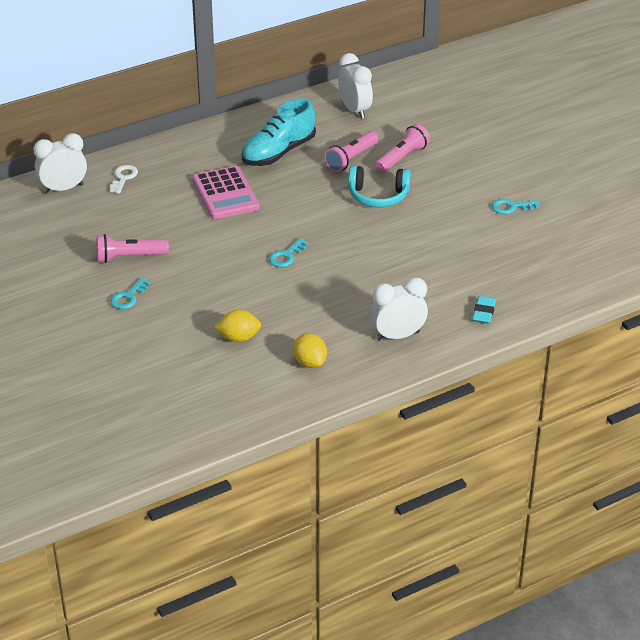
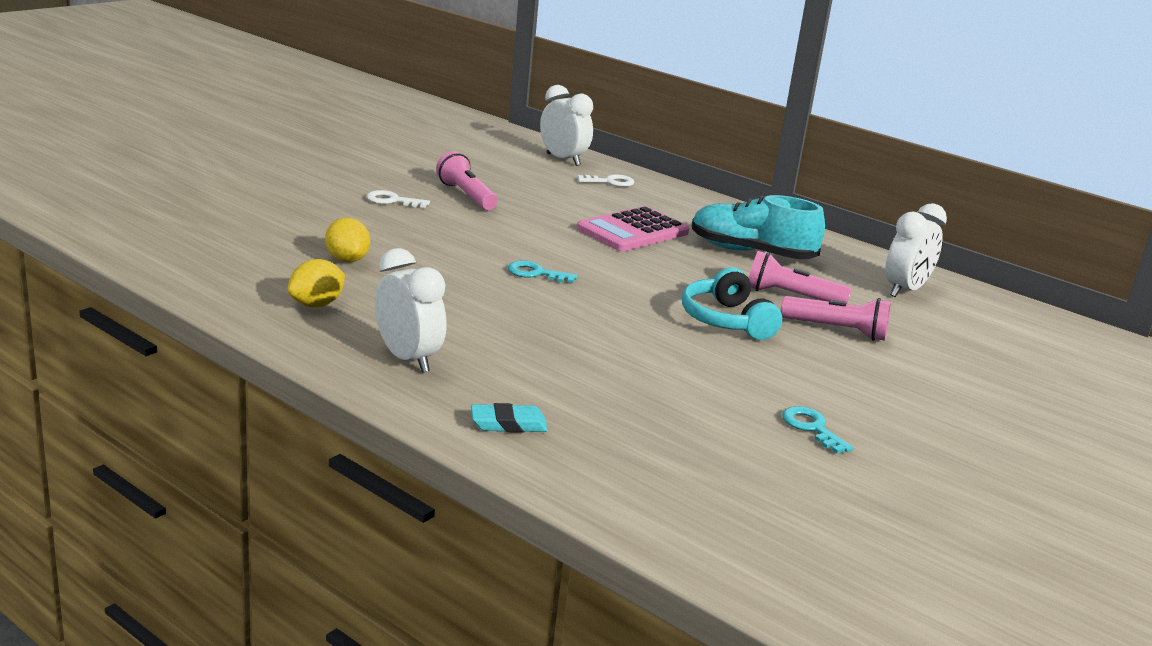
camera: 65 degrees right, 15 degrees down
(128, 297) = (392, 201): turquoise key -> white key

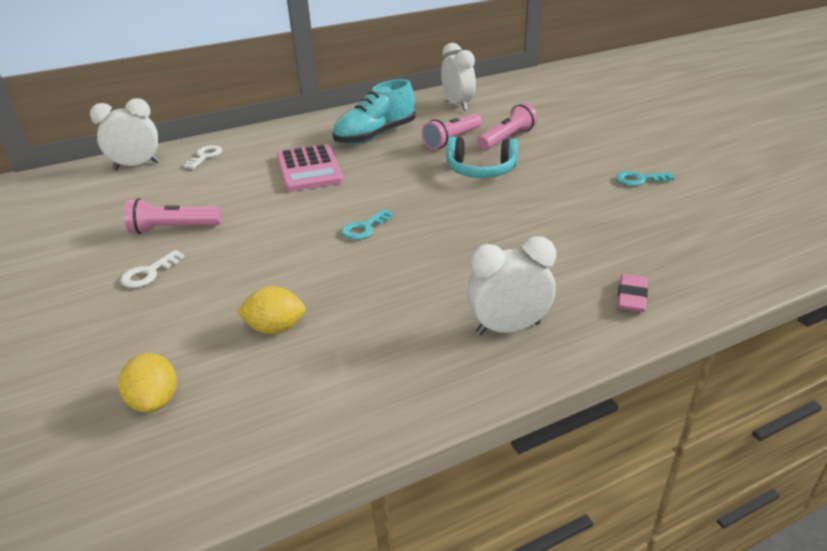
camera: 60 degrees left, 10 degrees up
(316, 304) = (372, 367): yellow lemon -> yellow lemon (155, 401)
(508, 424) = (631, 297): turquoise eraser -> pink eraser

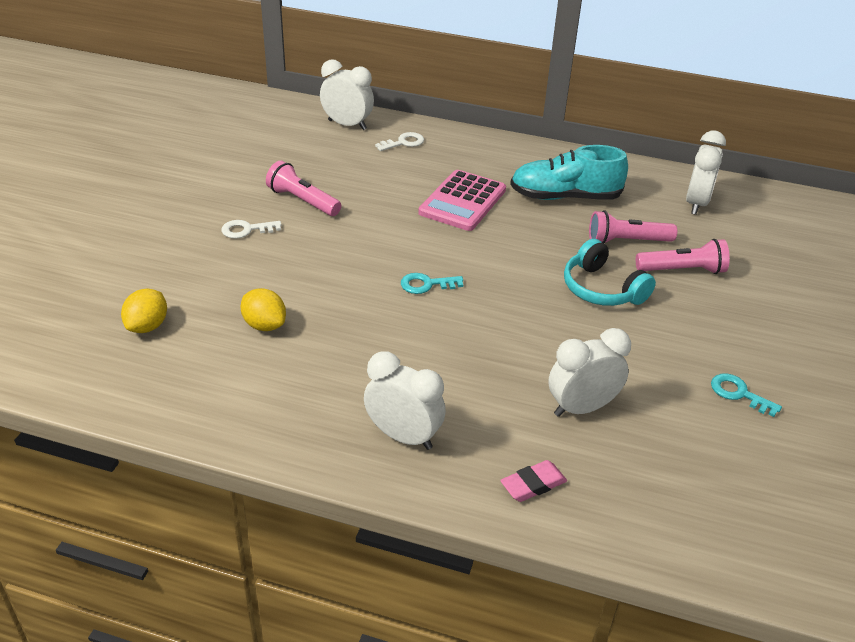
camera: 40 degrees right, 5 degrees up
(580, 237) = (581, 408): none -> white clock

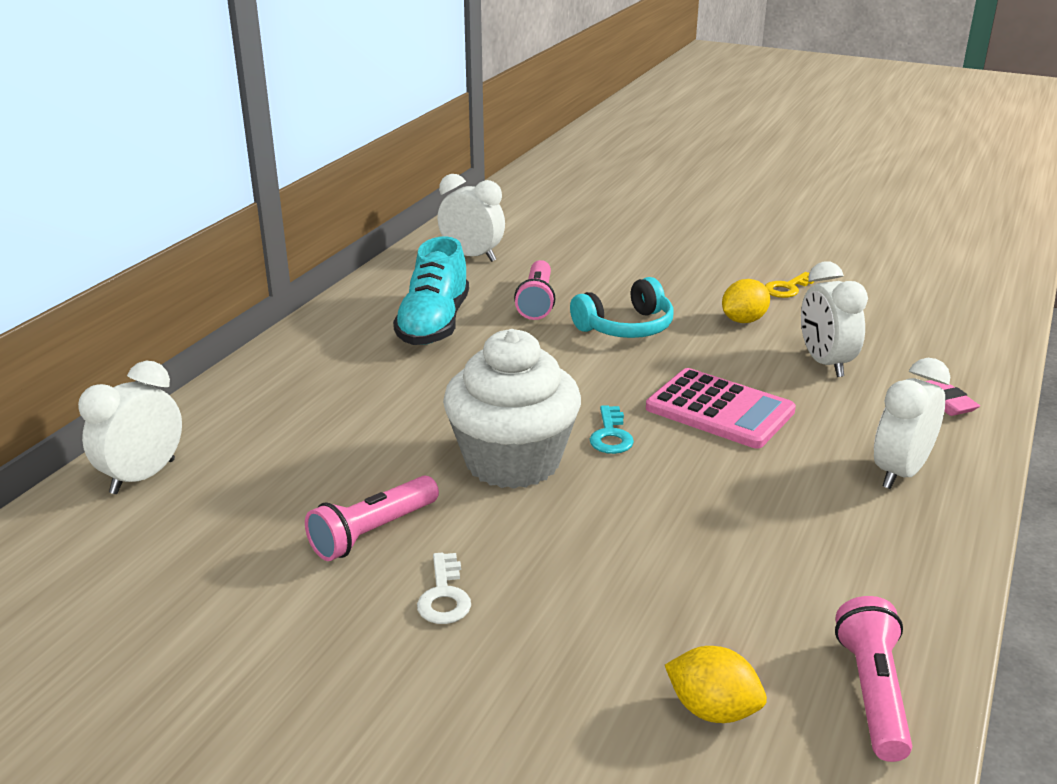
camera: 80 degrees left, 10 degrees down
(264, 325) = (702, 577): yellow lemon -> yellow lemon (743, 320)
(384, 244) = (512, 461): none -> white cupcake
(403, 143) = (235, 427): white key -> none
(462, 201) = (421, 393): pink calculator -> pink calculator (719, 410)
(682, 270) = (595, 282): pink flashlight -> pink flashlight (872, 693)
(739, 394) = (787, 288): turquoise key -> yellow key

